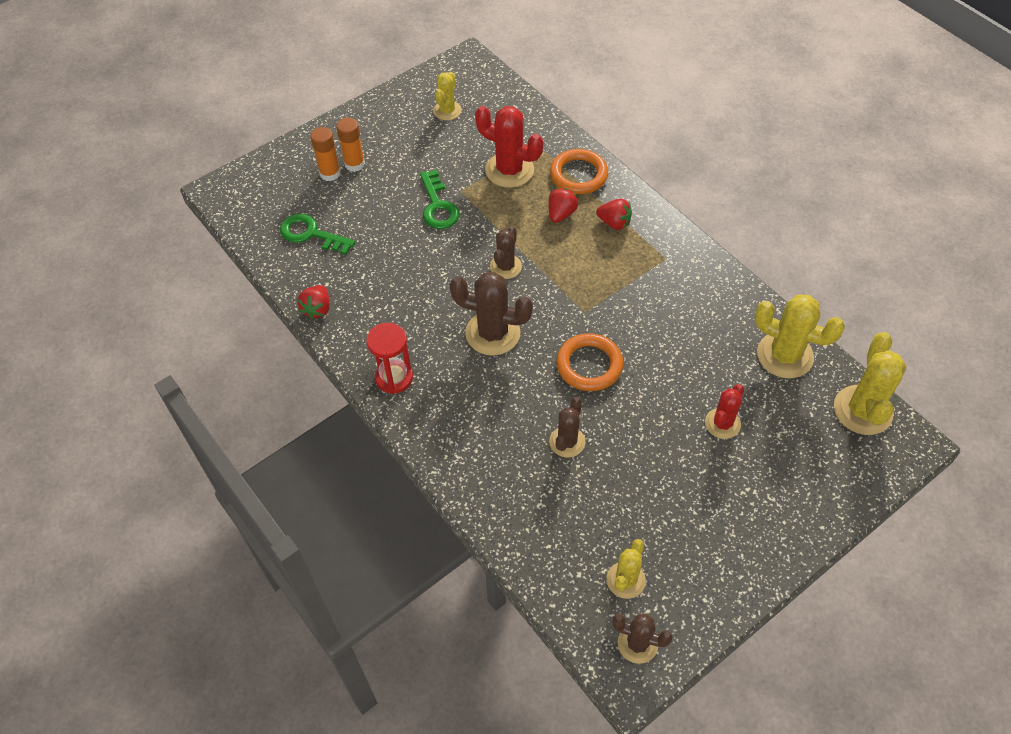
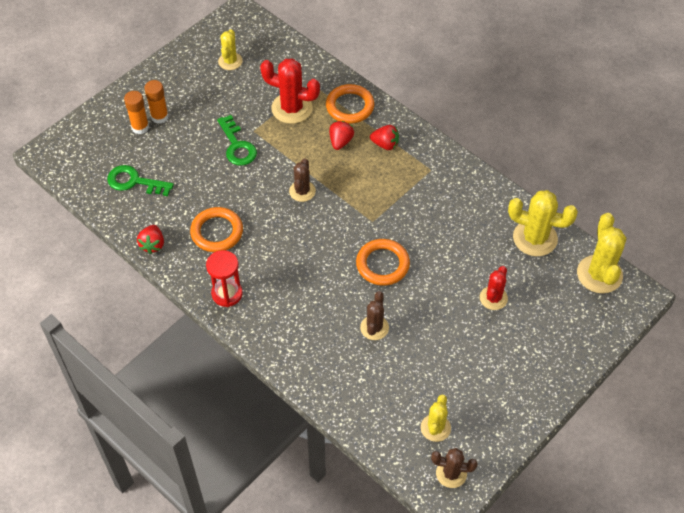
camera: 10 degrees left, 0 degrees up
(395, 303) = (217, 232): none -> orange ring
(492, 333) = (301, 248): brown cactus -> none

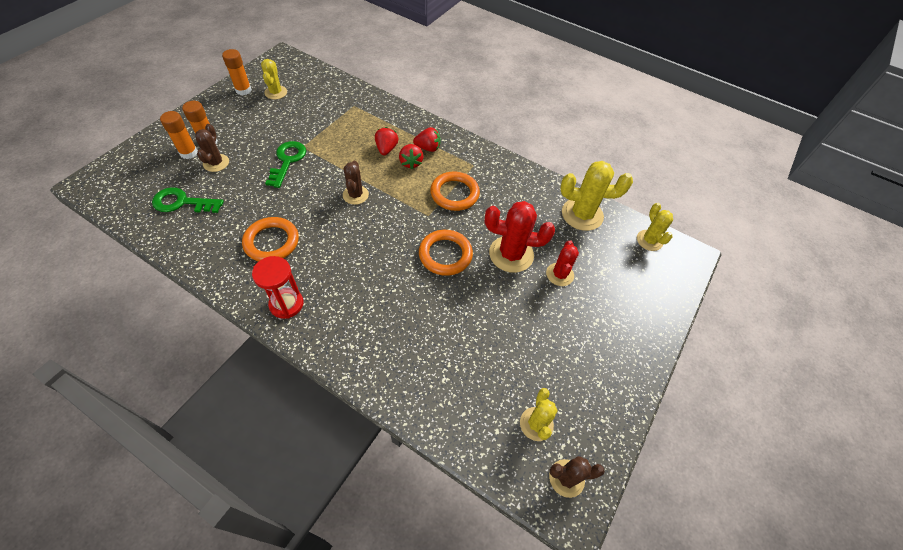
camera: 15 degrees left, 0 degrees up
(152, 245) = (202, 262): red strawberry -> red strawberry (411, 163)
(196, 55) = (243, 90): none -> orange glue stick
(237, 146) = (287, 161): green key -> green key turned 135 degrees counterclockwise
(292, 108) = (337, 125): red cactus -> red cactus (511, 254)
(350, 106) = (390, 120): orange ring -> orange ring (454, 194)
(374, 328) = (449, 320): brown cactus -> brown cactus (216, 163)
(599, 274) = (649, 240): yellow cactus -> yellow cactus, size x0.61

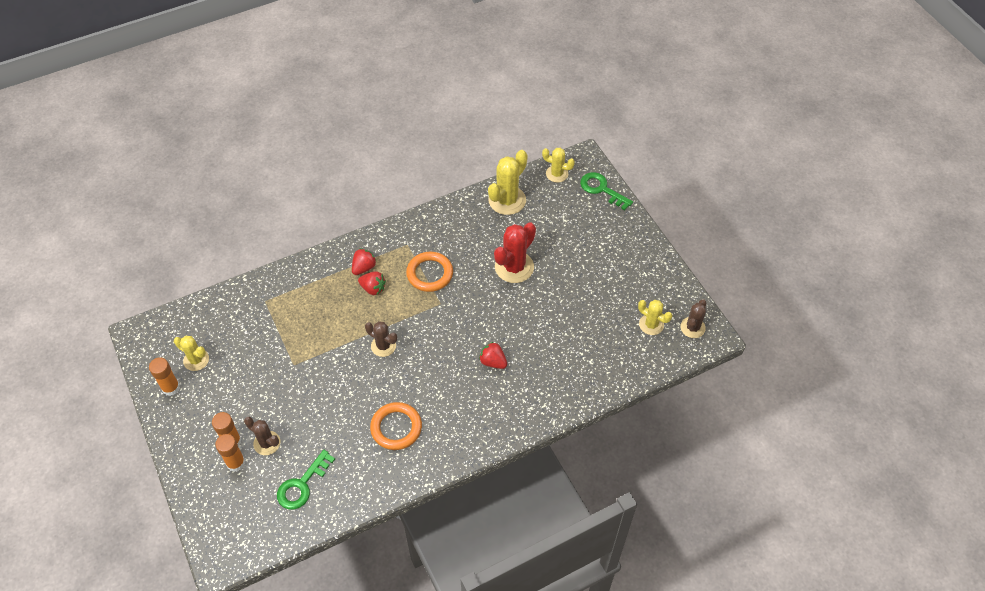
camera: 55 degrees left, 0 degrees up
(286, 304) = (467, 438): red hourglass -> none
(287, 161) = (304, 383): green key -> green key (601, 189)
(386, 149) = (343, 299): red strawberry -> red strawberry (493, 362)
(445, 255) = (487, 310): orange ring -> none
(559, 274) = (551, 247): red cactus -> none

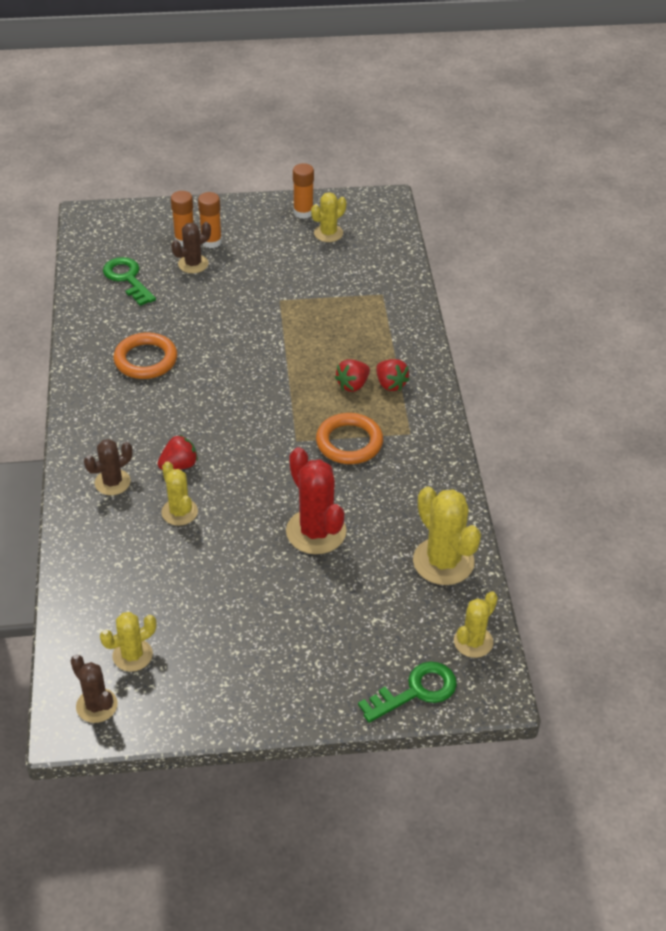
camera: 110 degrees right, 10 degrees down
(383, 346) = (262, 374): brown cactus -> brown cactus (112, 482)
(533, 345) = (179, 512): none -> yellow cactus

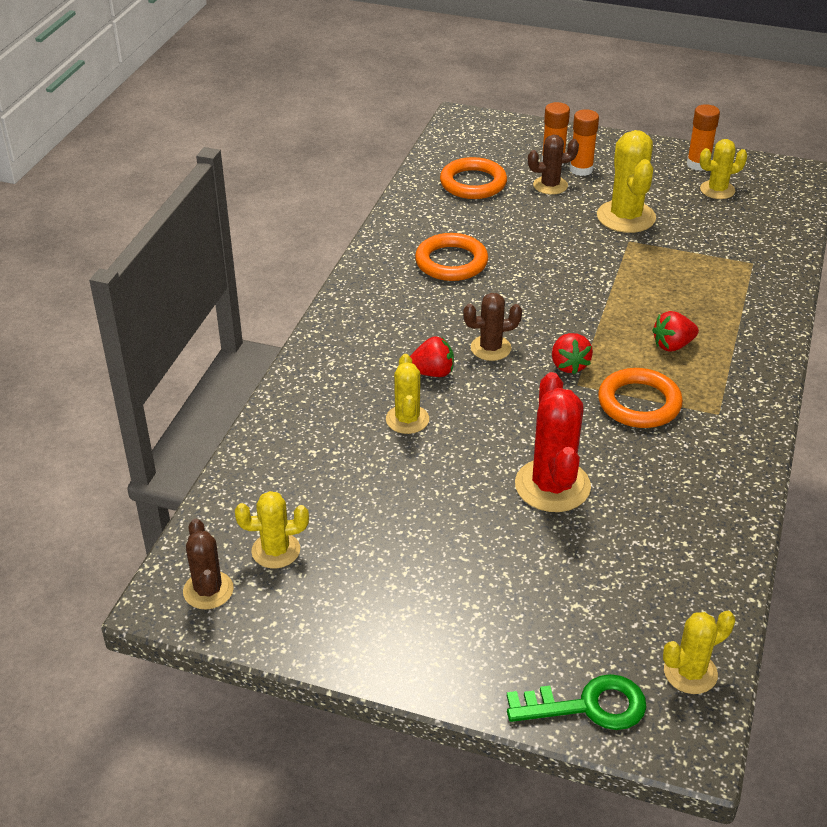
camera: 25 degrees right, 5 degrees down
(112, 482) = (351, 369): brown cactus -> brown cactus (490, 348)
(127, 279) = (473, 183): green key -> orange ring
(390, 384) = (718, 356): red strawberry -> red strawberry (569, 365)
(443, 561) = (694, 566): yellow cactus -> yellow cactus (626, 217)

